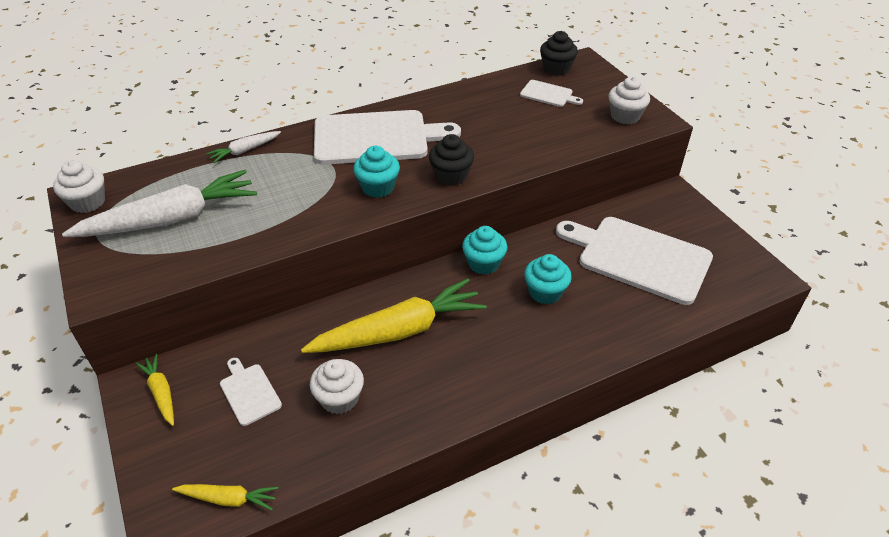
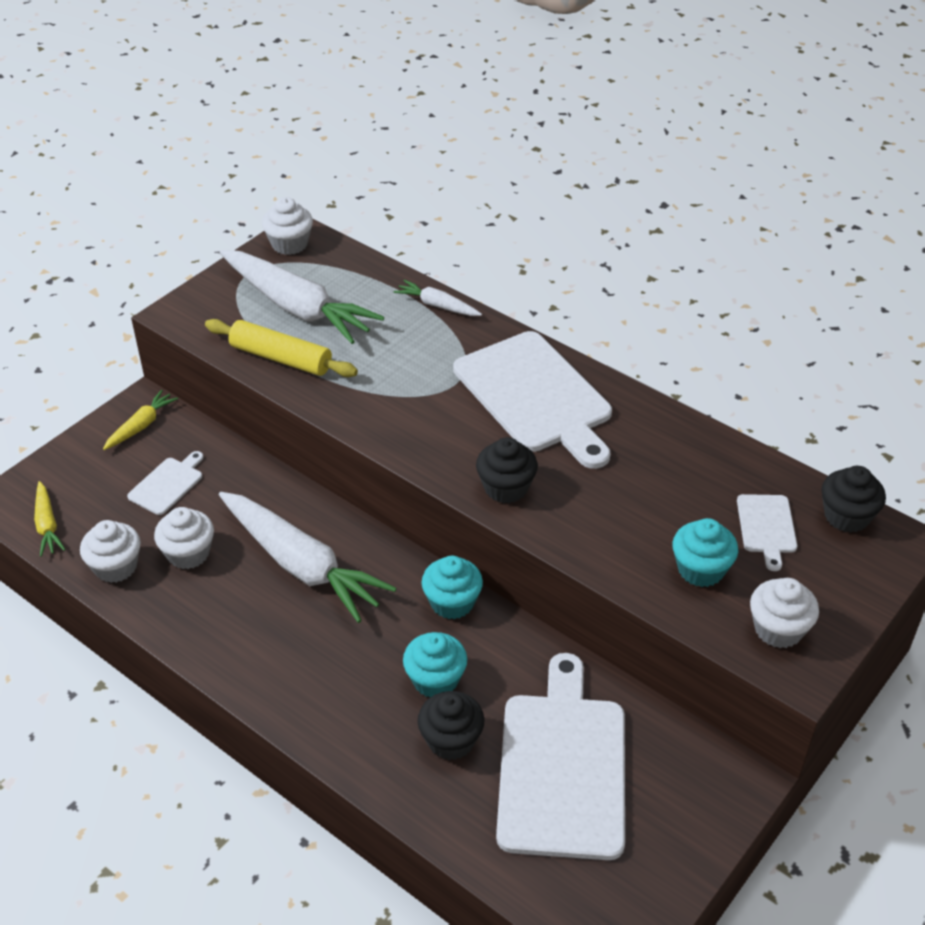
camera: 65 degrees right, 0 degrees up
(223, 244) = (281, 358): none -> yellow rolling pin
(319, 455) = (116, 567): none -> white cupcake
(378, 187) = (442, 433): turquoise cupcake -> turquoise cupcake (700, 569)
(398, 331) = (301, 565): yellow carrot -> white carrot
(598, 300) = (451, 740): none -> black cupcake

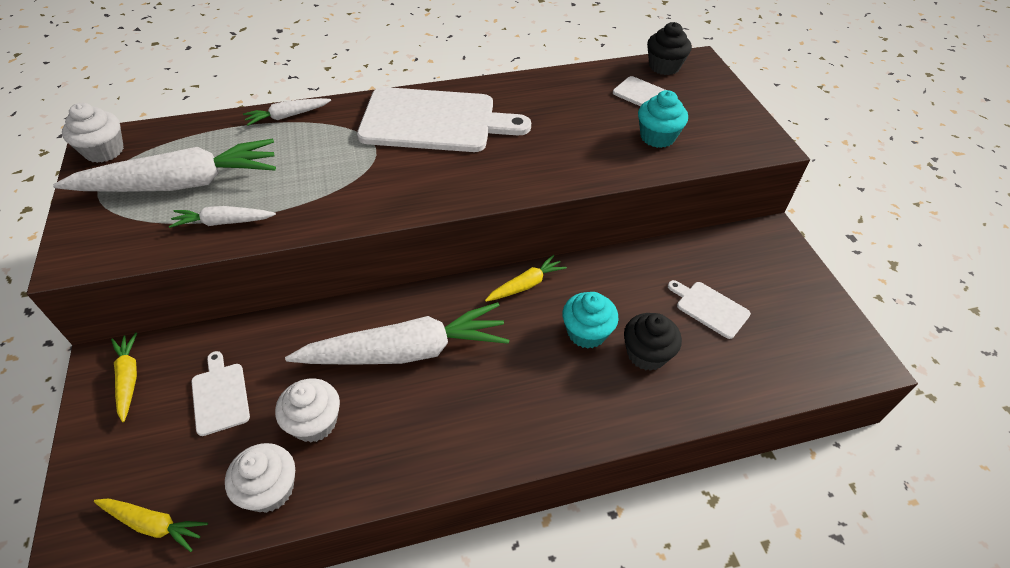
camera: 55 degrees left, 5 degrees up
(281, 358) = (224, 222): yellow rolling pin -> white carrot
(452, 602) = (525, 285): turquoise cupcake -> yellow carrot
(506, 488) = (503, 178): black cupcake -> none
(562, 767) = (710, 308): white cutting board -> white cutting board, size x0.45
(778, 629) = (730, 134): white cupcake -> none

